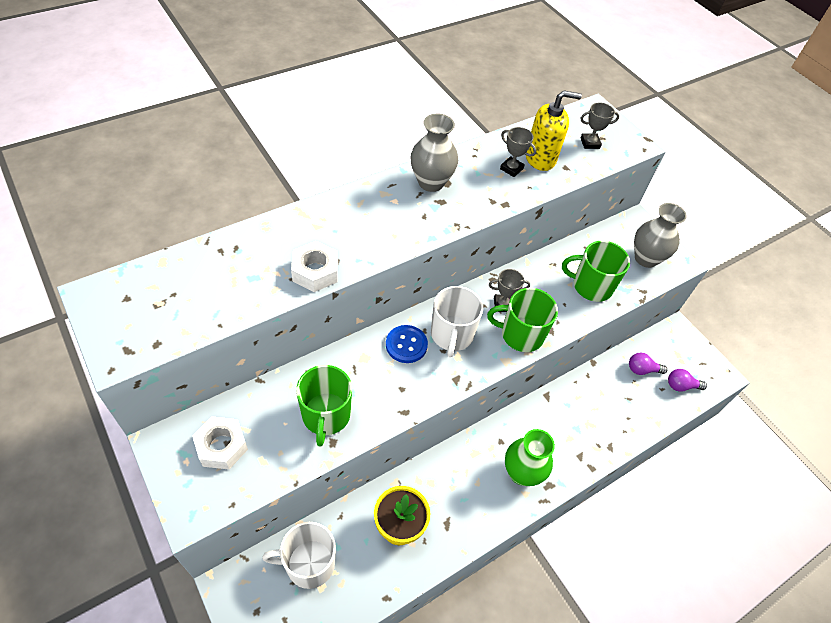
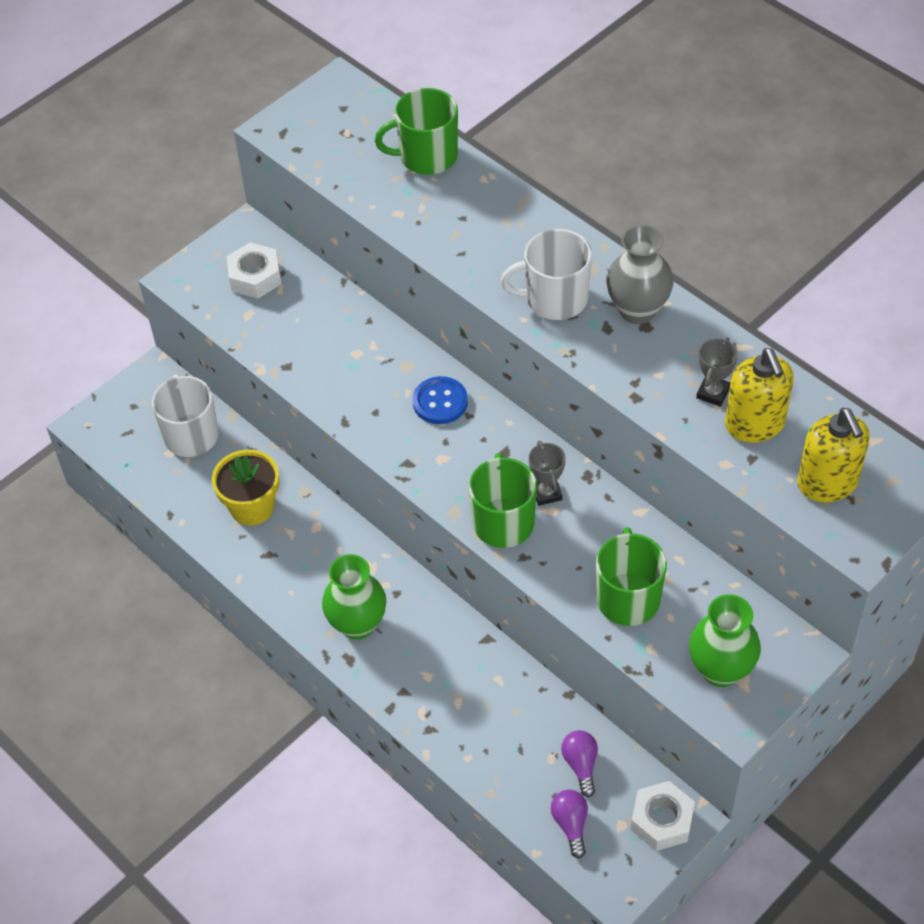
camera: 85 degrees right, 0 degrees up
(315, 271) = (436, 239): white nut -> white nut (661, 820)
(326, 415) = (317, 351): green mug -> green mug (427, 156)
(451, 335) = (473, 445): white mug -> white mug (555, 299)
(590, 143) = (827, 483): grey trophy -> yellow soap dispenser
(646, 258) = (720, 670): grey vase -> green vase

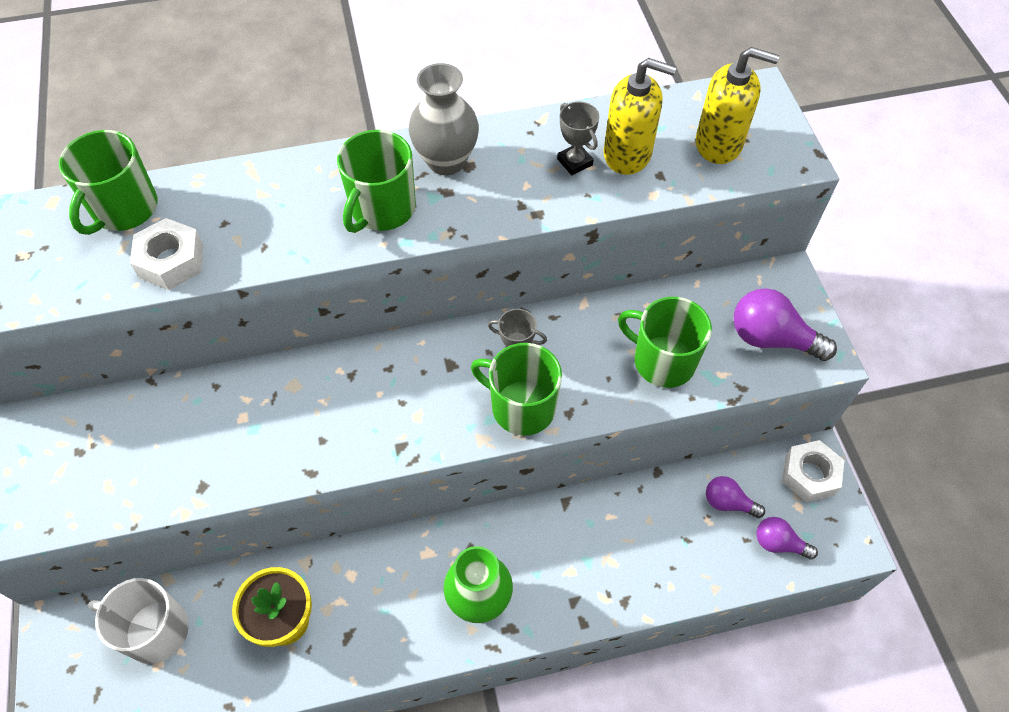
camera: 60 degrees left, 5 degrees up
(255, 277) = (69, 454): white nut -> white nut (171, 261)
(440, 402) = (356, 382): blue button -> none
(555, 299) = (382, 209): white mug -> green mug
(720, 670) = (771, 338): green vase -> purple light bulb

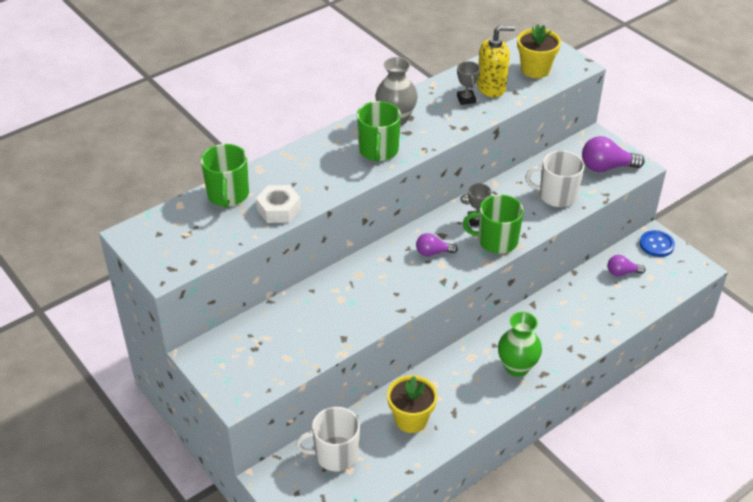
camera: 25 degrees left, 15 degrees down
(574, 162) = (466, 99): grey trophy -> grey trophy turned 45 degrees clockwise
(662, 361) = (557, 195): green mug -> white mug
(719, 144) = (535, 70): yellow soap dispenser -> yellow flower pot
(778, 543) = (661, 281): purple light bulb -> purple light bulb (433, 252)
(809, 475) = (656, 245): white nut -> blue button

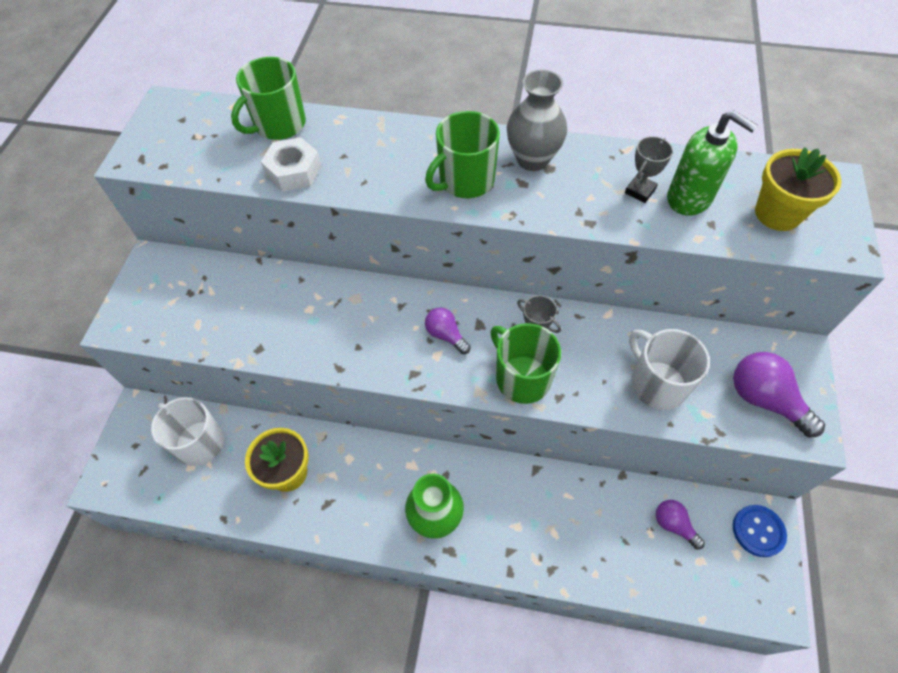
camera: 50 degrees right, 15 degrees up
(491, 88) = (689, 198): yellow soap dispenser -> green soap dispenser

